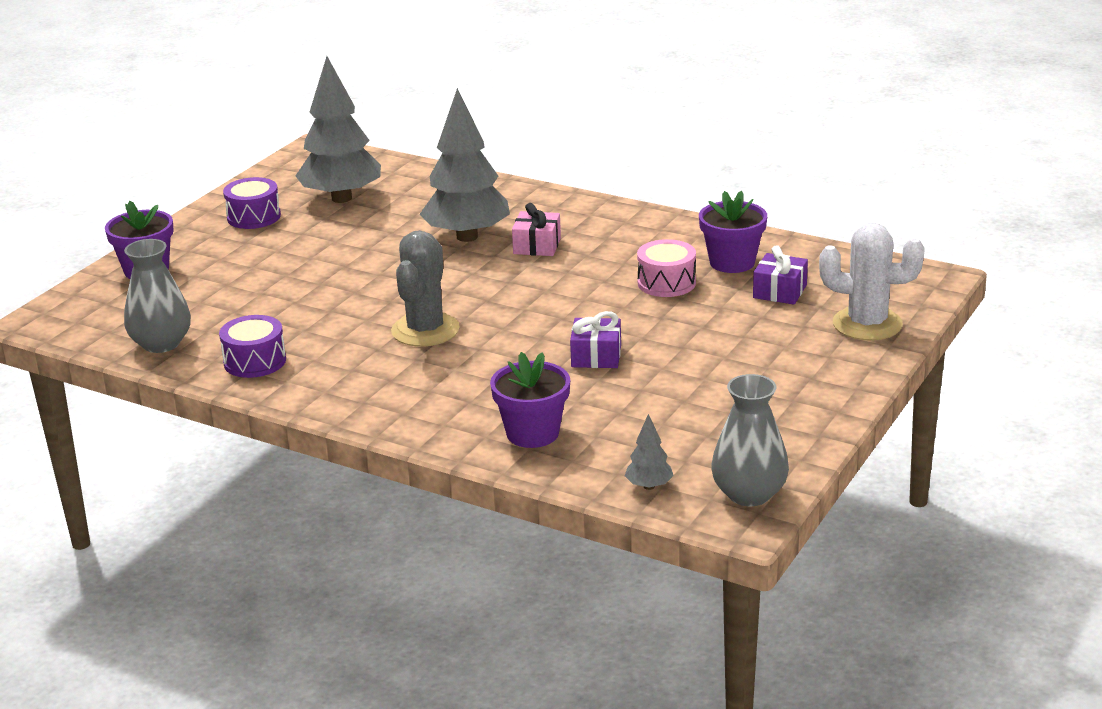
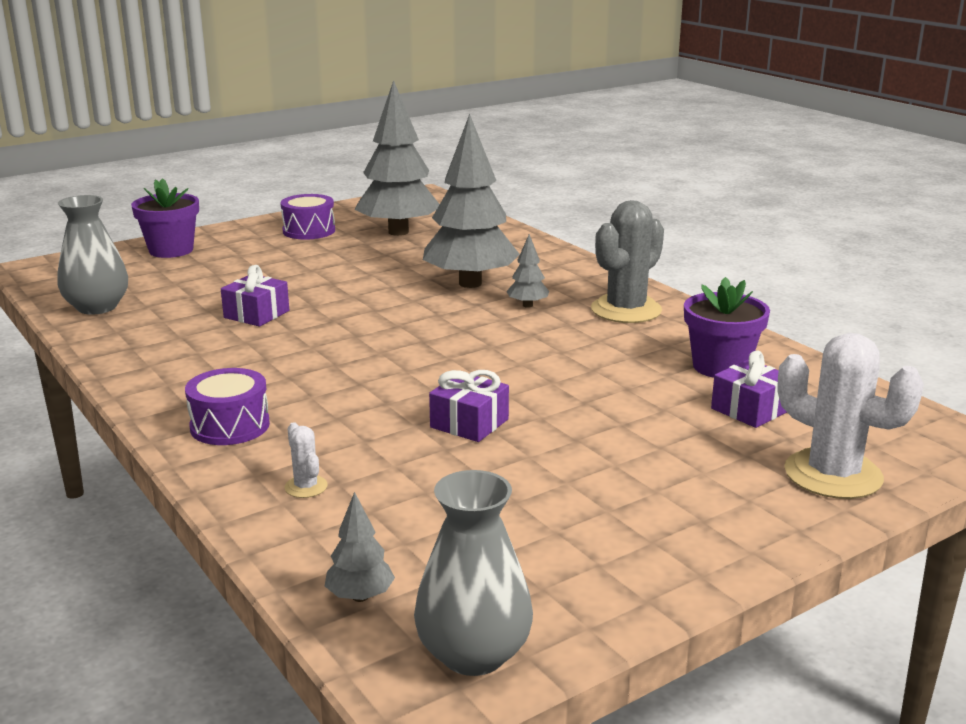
camera: 25 degrees right, 5 degrees down
(255, 361) = (147, 341): purple drum -> purple drum (230, 426)
(317, 313) = (256, 314): none -> purple gift
(425, 330) = (330, 353): grey cactus -> grey cactus (626, 310)
(532, 433) = (306, 487): purple flower pot -> white cactus
(537, 246) = (527, 305): pink gift -> grey tree
(666, 283) = (625, 369): pink drum -> none

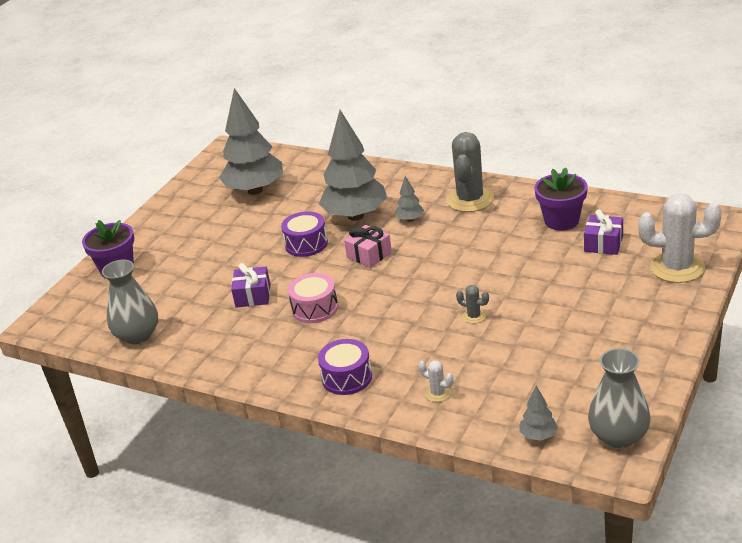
camera: 25 degrees left, 10 degrees up
(300, 348) = (315, 308): none -> pink drum
(309, 231) = (191, 213): purple drum -> purple drum (306, 244)
(433, 321) = (369, 255): none -> pink gift
(469, 423) = (474, 316): purple gift -> grey cactus

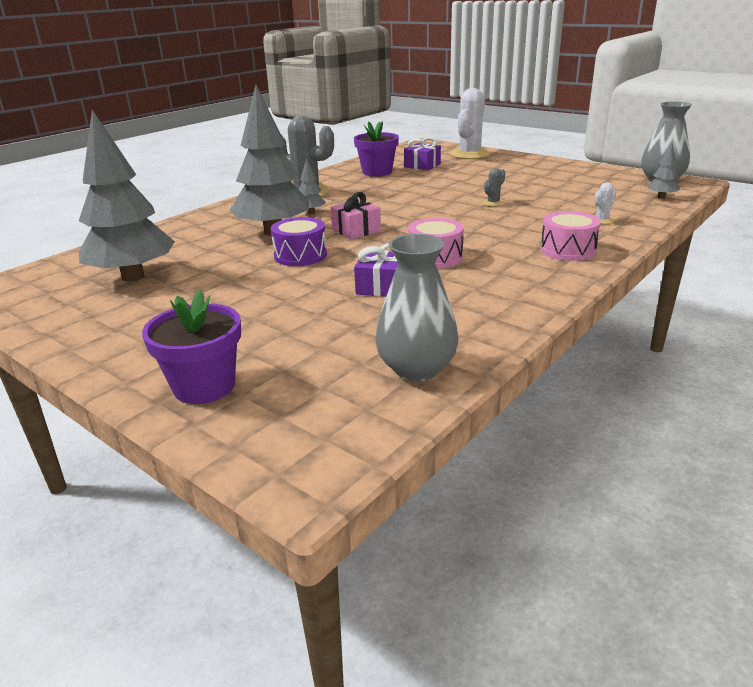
camera: 80 degrees left, 5 degrees down
(347, 378) = (568, 250): purple drum -> pink drum

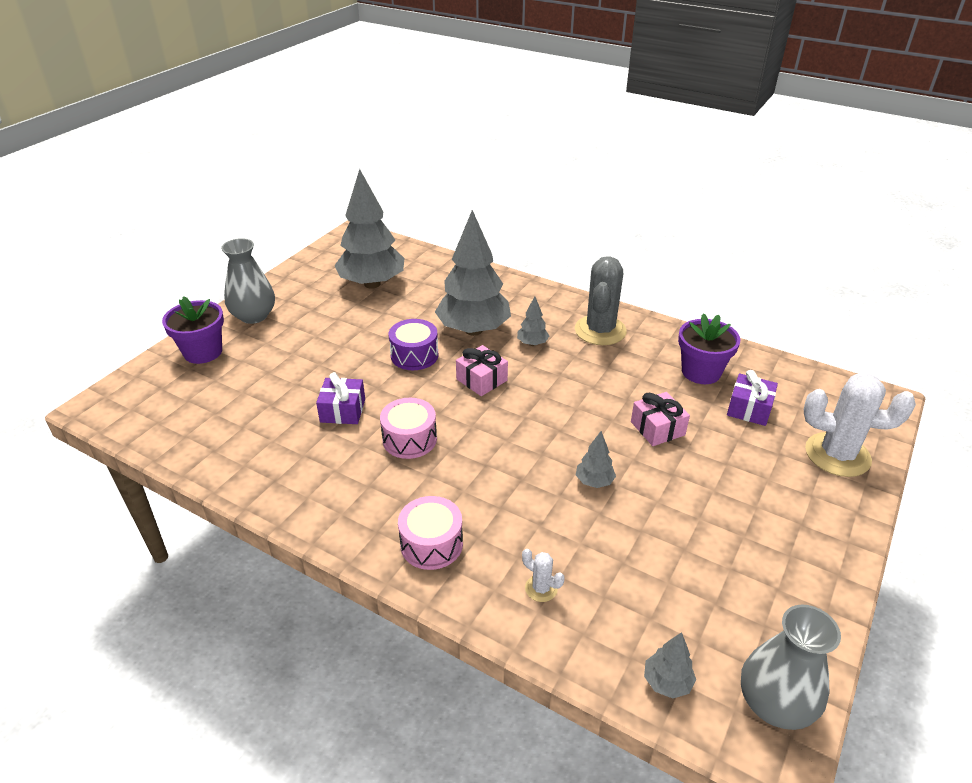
camera: 80 degrees right, 10 degrees up
(416, 368) = (200, 441): grey vase -> grey vase (254, 316)
(437, 185) = (657, 428): none -> pink gift
(493, 203) = (594, 481): grey cactus -> grey tree

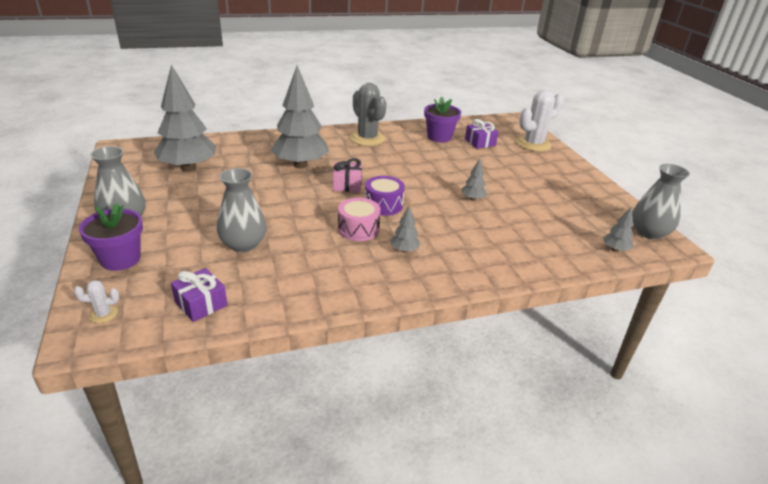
camera: 50 degrees left, 5 degrees down
(295, 392) = (243, 244): none -> grey vase
(343, 410) = (293, 237): purple gift -> purple gift (201, 304)
(414, 355) = (287, 191): purple drum -> purple drum (383, 205)
(431, 544) = (452, 264): pink drum -> none
(532, 343) = (344, 158): grey tree -> grey tree (404, 250)
(541, 588) = (524, 250): white cactus -> white cactus (103, 314)
(657, 428) = (460, 166): pink gift -> none

